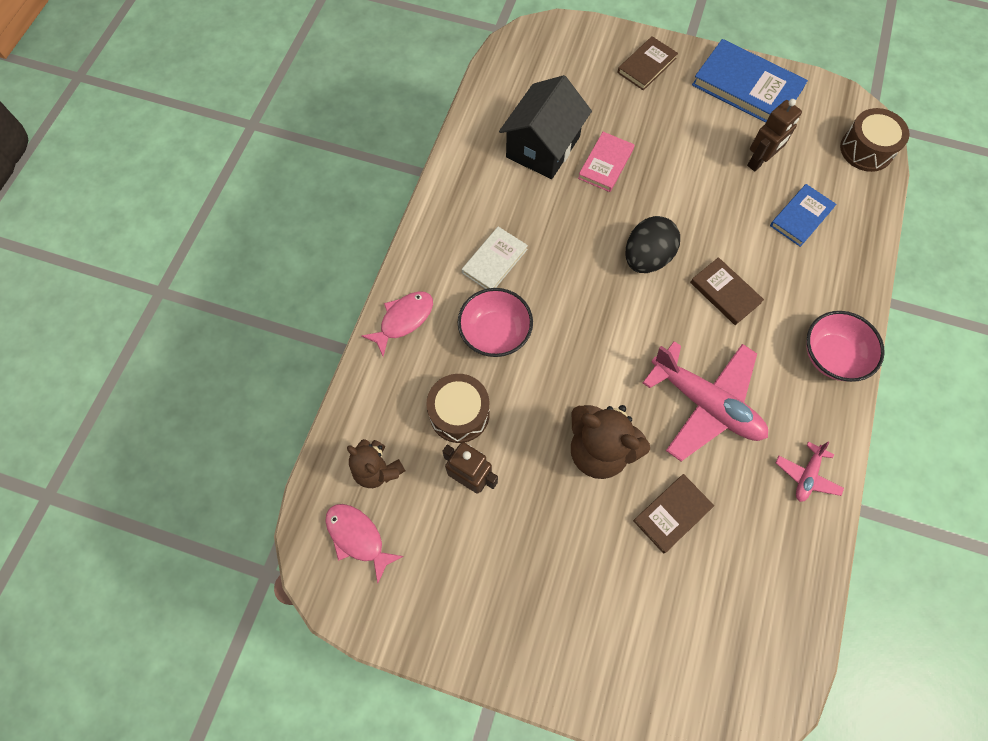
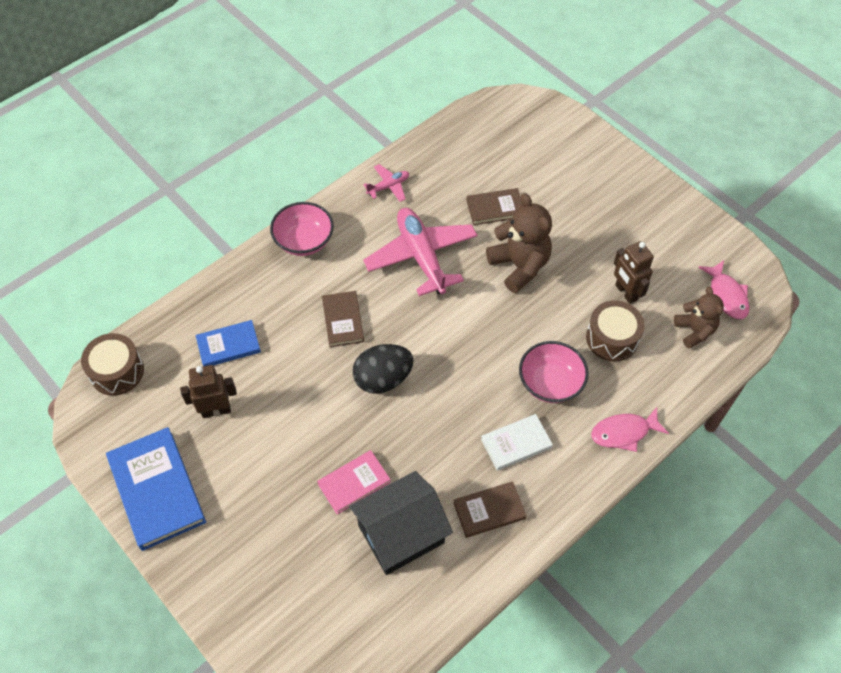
camera: 150 degrees left, 10 degrees down
(646, 65) = (230, 572): brown book -> brown book (489, 511)

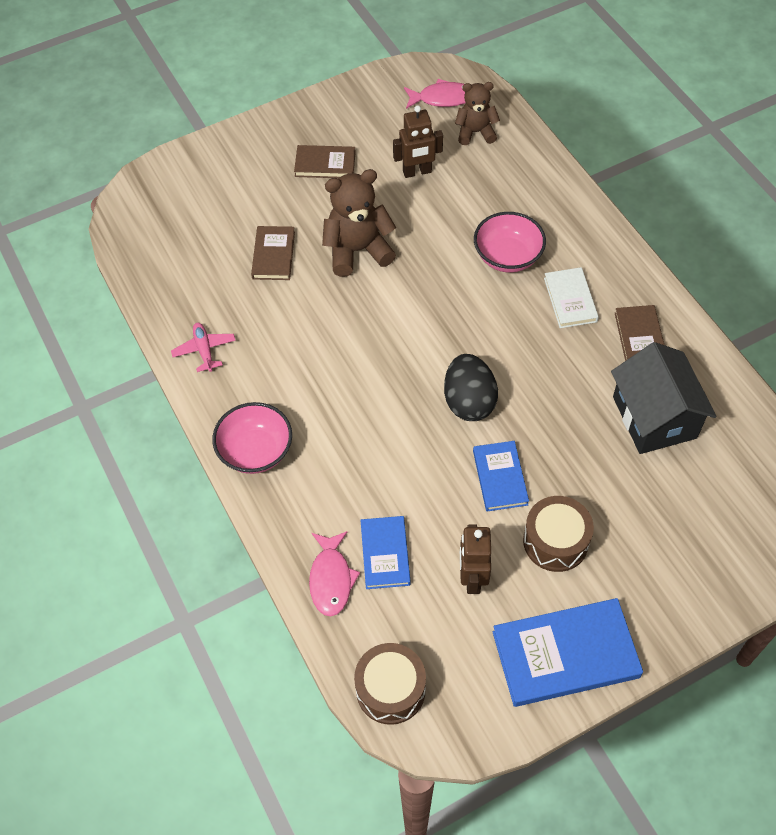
camera: 75 degrees left, 0 degrees up
(312, 415) = (500, 477): none -> blue book
(343, 320) = (382, 428): brown book -> brown book (325, 164)
(354, 483) = (590, 450): pink book -> none
(421, 256) = (317, 336): pink plane -> none
(612, 338) = (468, 196): brown drum -> brown drum (555, 541)
(624, 432) = (574, 213): pink fish -> pink fish (331, 579)

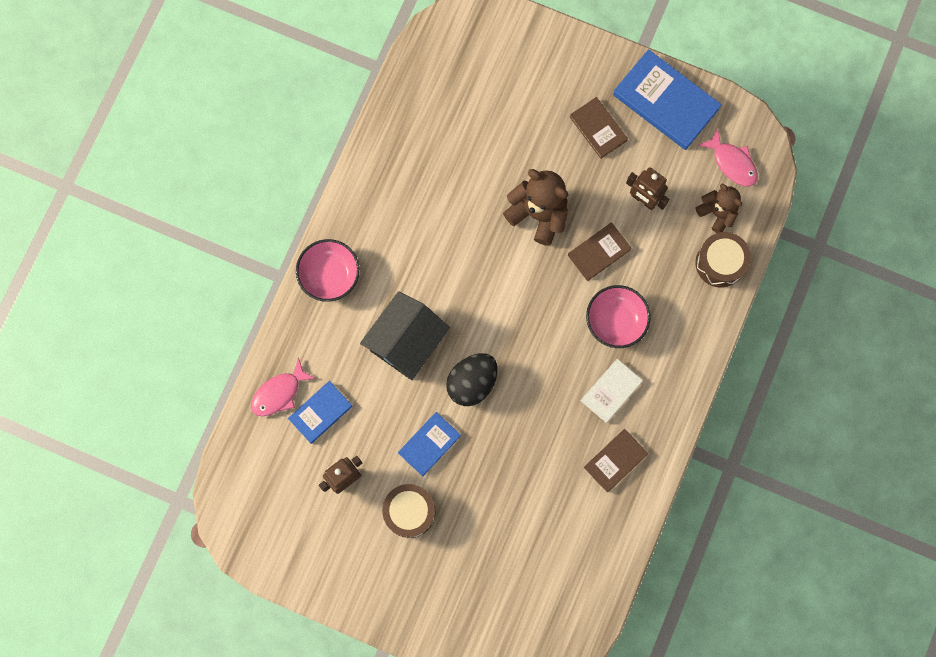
camera: 50 degrees right, 20 degrees up
(204, 350) = (377, 179): pink plane -> none
(273, 255) = (489, 159): brown book -> brown book (599, 252)
(390, 689) = (236, 482): brown drum -> brown drum (720, 263)
(565, 655) = (336, 570): blue book -> blue book (665, 102)
(654, 417) = (554, 513): black house -> black house (406, 342)

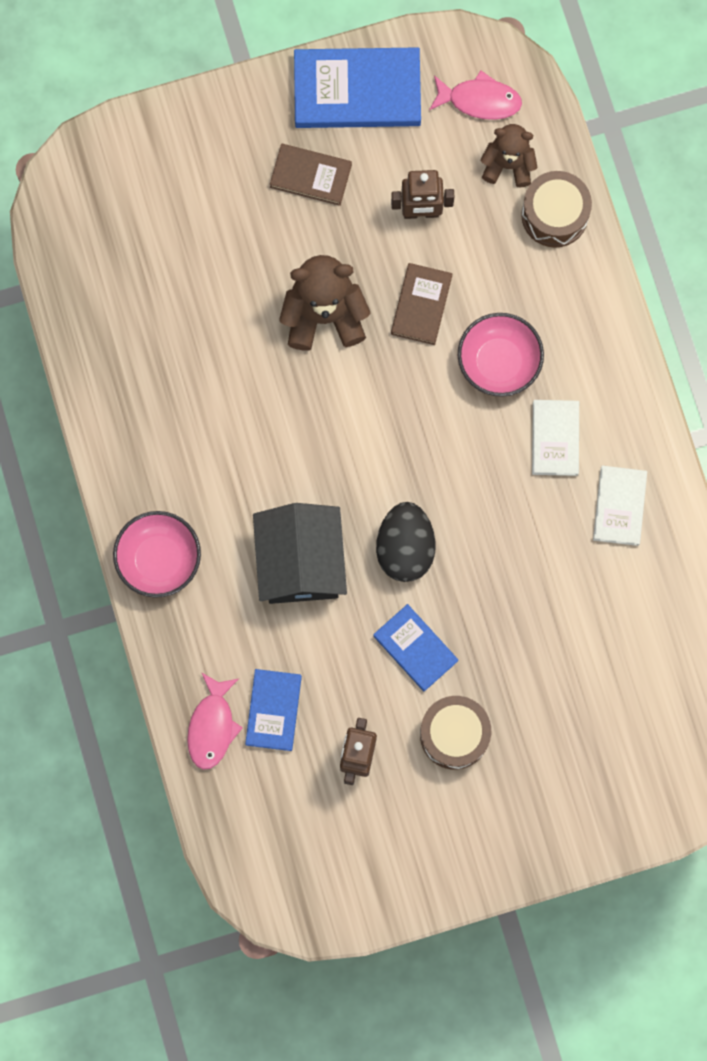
camera: 40 degrees left, 0 degrees up
(429, 444) = (415, 648): blue book -> blue book turned 45 degrees counterclockwise
(615, 461) = (619, 506): brown book -> white book

